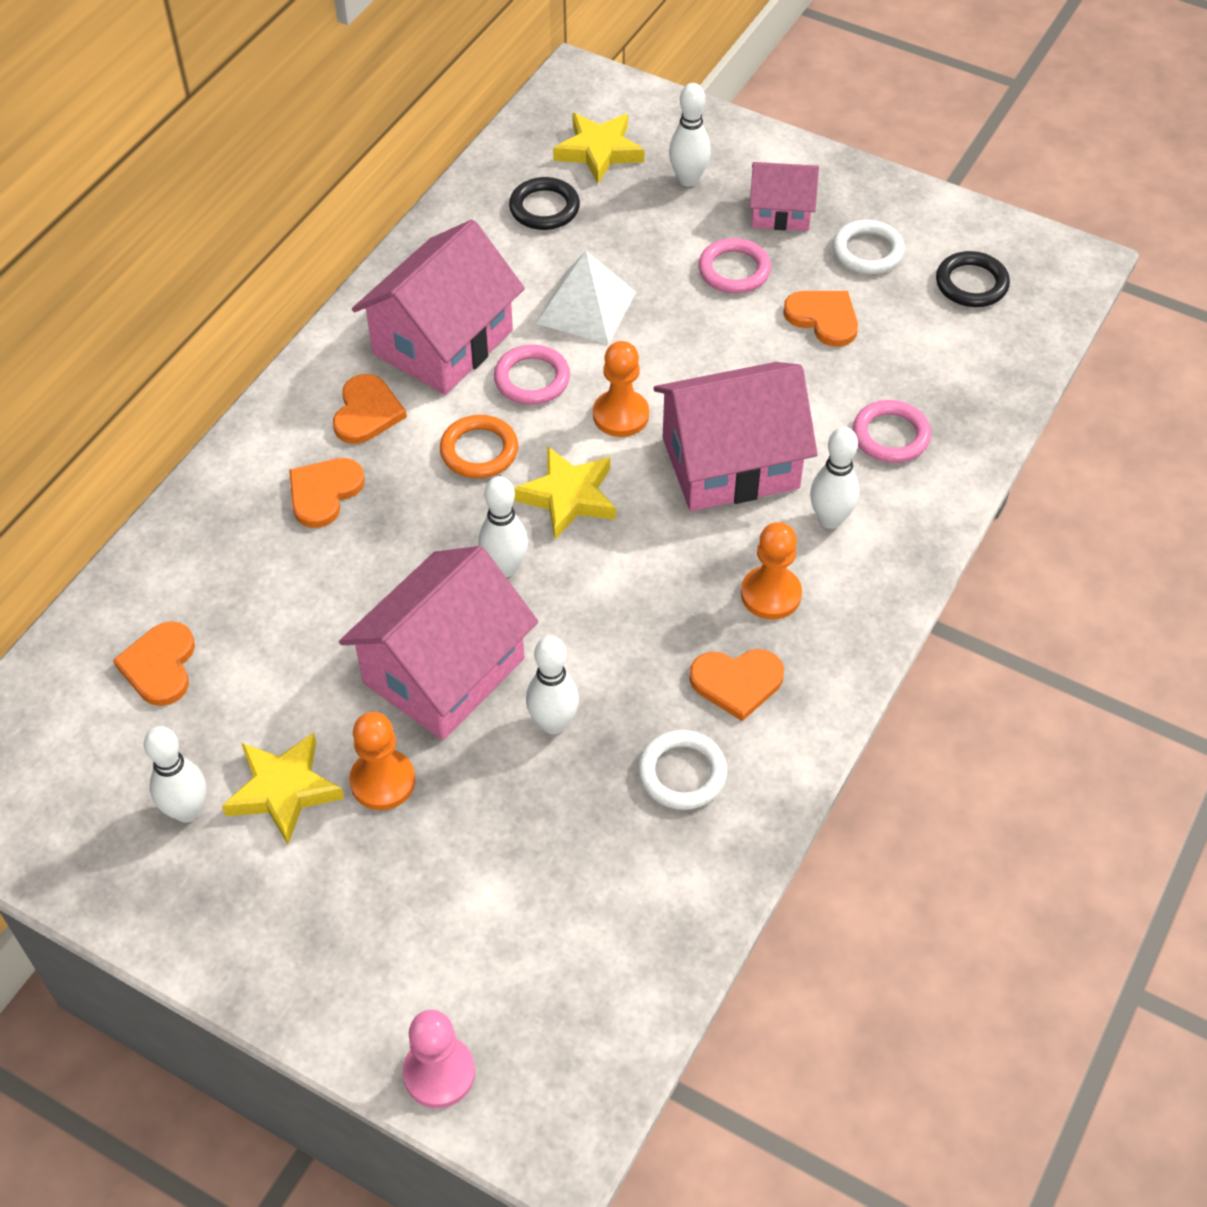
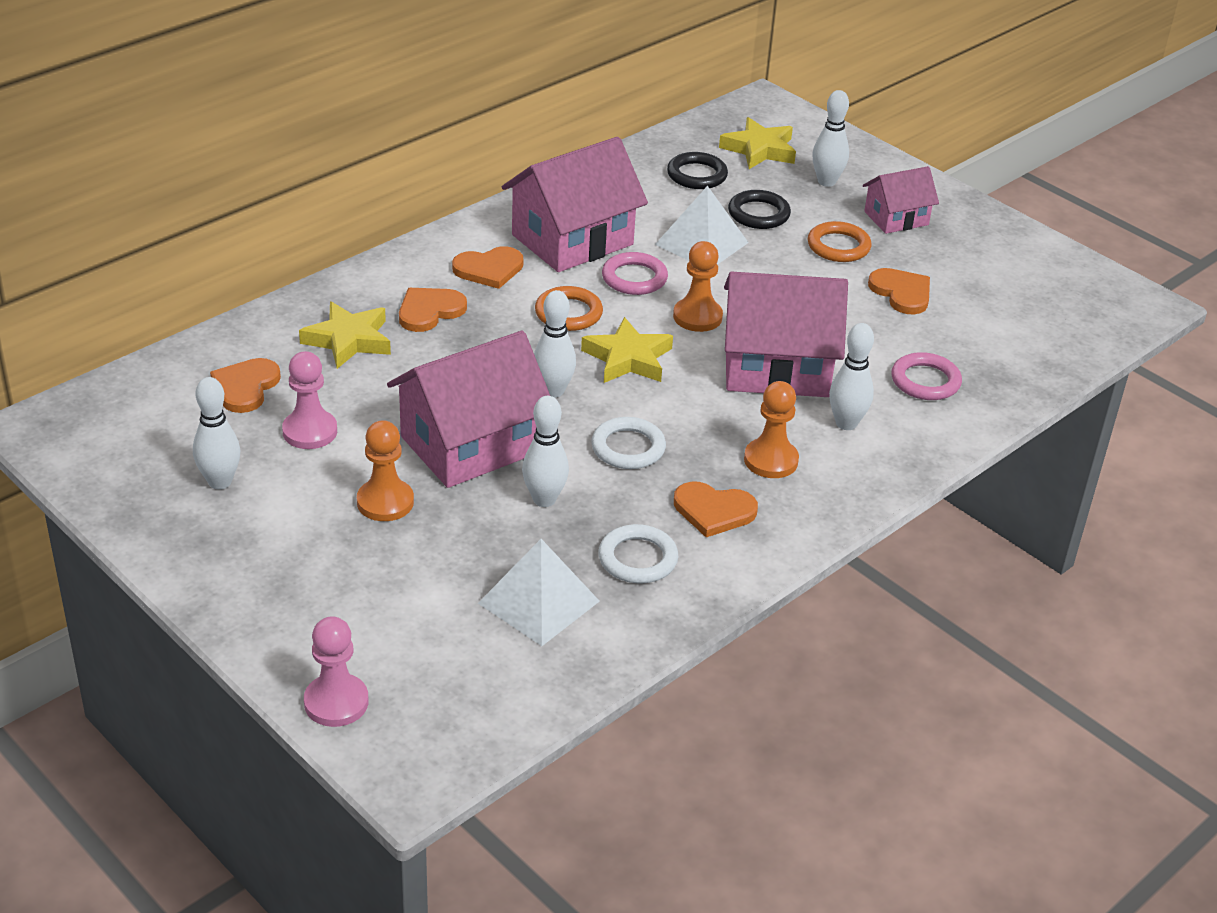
camera: 15 degrees right, 15 degrees down
(259, 707) = (310, 431): none -> pink pawn
(284, 790) = (303, 488): yellow star -> yellow star (348, 340)
(367, 412) = (489, 269): orange heart -> orange heart turned 45 degrees clockwise
(601, 866) = (539, 602): none -> white pyramid
(734, 270) = (838, 246): pink ring -> orange ring
(780, 212) = (896, 218): pink house -> pink house turned 45 degrees counterclockwise
(867, 251) = (960, 258): white ring -> white ring (628, 448)
(971, 284) = (1043, 298): black ring -> black ring (758, 214)

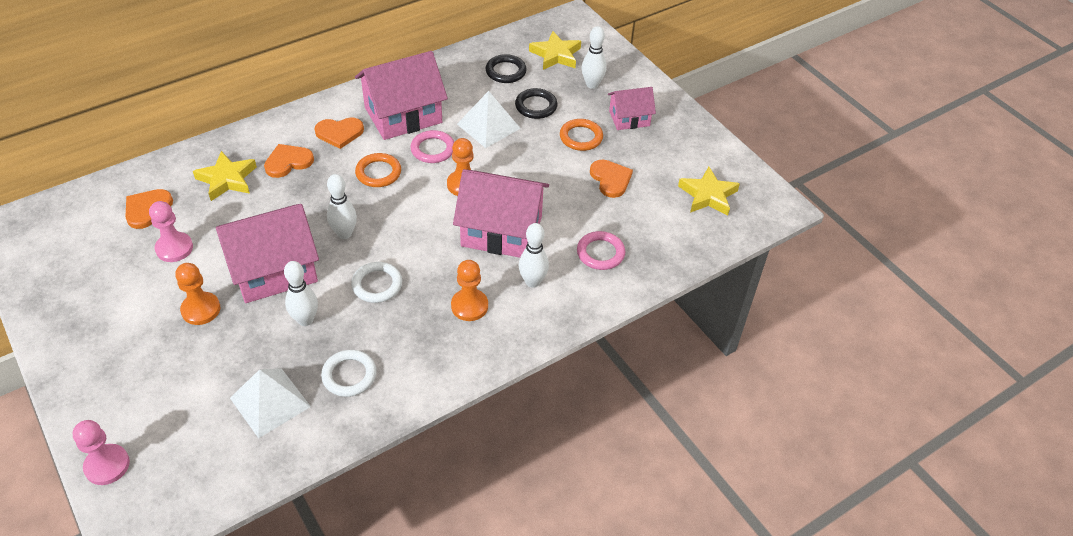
camera: 10 degrees right, 10 degrees up
(220, 482) = (102, 281): white bowling pin -> none
(628, 358) = (404, 213): yellow star -> yellow star (708, 195)
(713, 511) = (415, 342): orange heart -> none

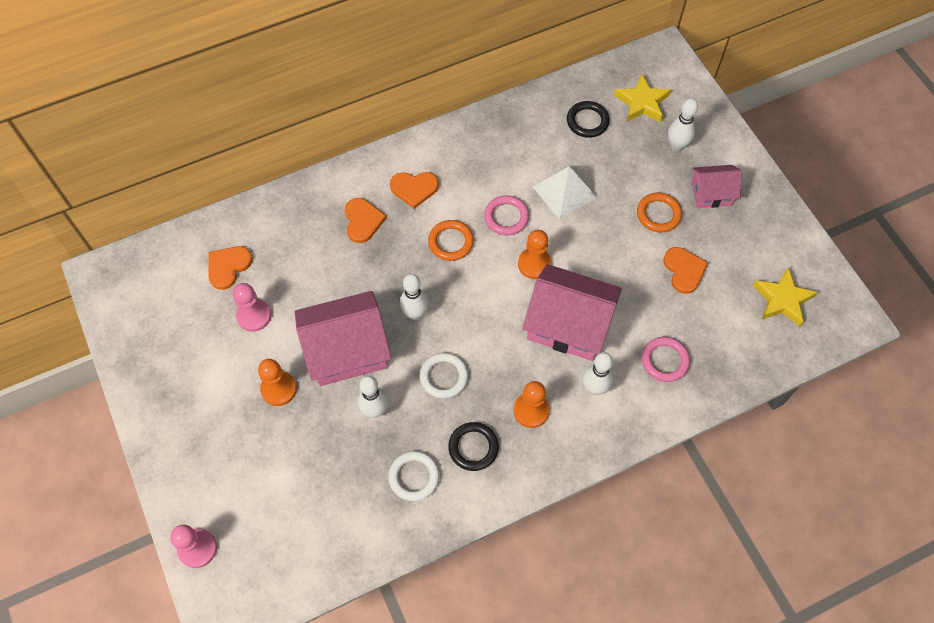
camera: 10 degrees right, 15 degrees up
(227, 179) = (303, 237): yellow star -> none
(270, 402) = (341, 498): white pyramid -> none
(288, 162) = (362, 221): orange heart -> orange heart turned 105 degrees clockwise
(403, 115) = (478, 171): pink house -> none
(536, 106) = (615, 170): black ring -> black ring (473, 447)

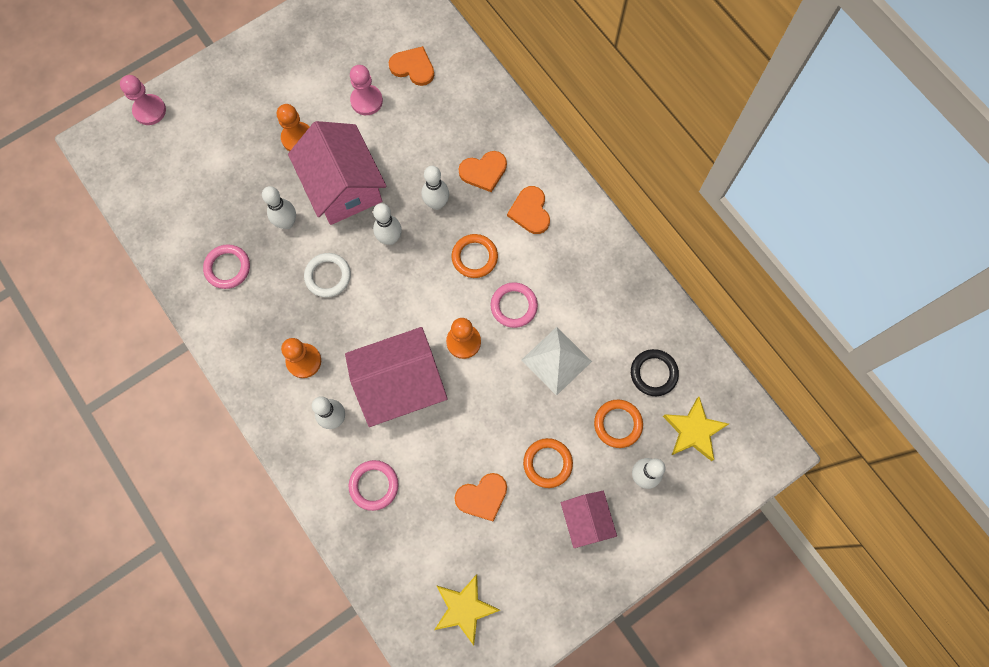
camera: 80 degrees right, 10 degrees up
(386, 267) = (436, 203): none -> white bowling pin
(414, 477) = (227, 268): white ring -> pink ring
(473, 447) = (261, 314): black ring -> none
(568, 325) = (400, 384): pink house -> pink house turned 60 degrees clockwise
(629, 155) = (618, 424): none -> orange ring

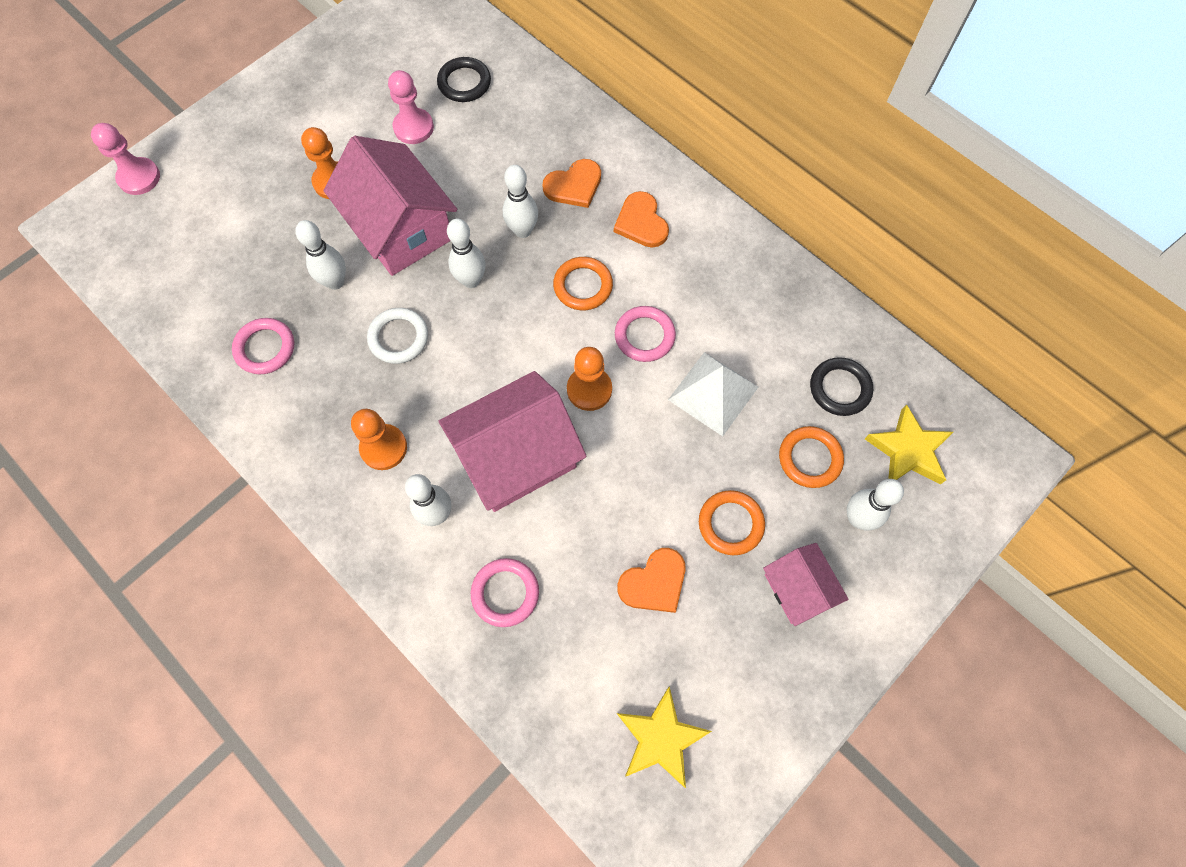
camera: 10 degrees left, 5 degrees down
(413, 67) = (464, 83): orange heart -> black ring

